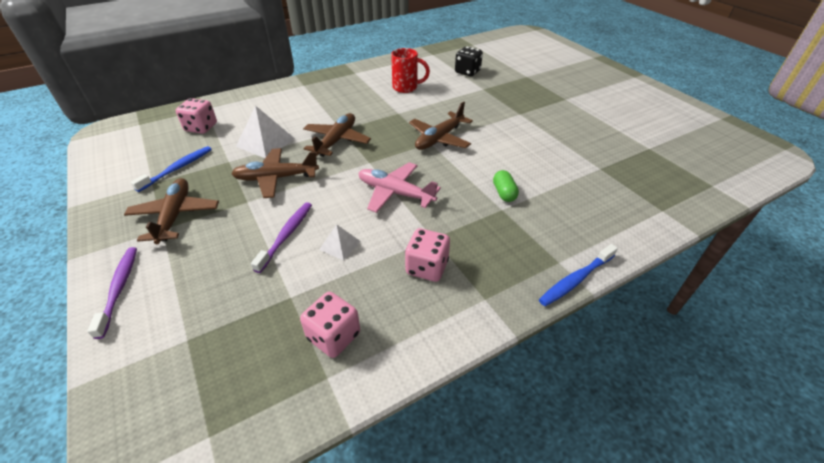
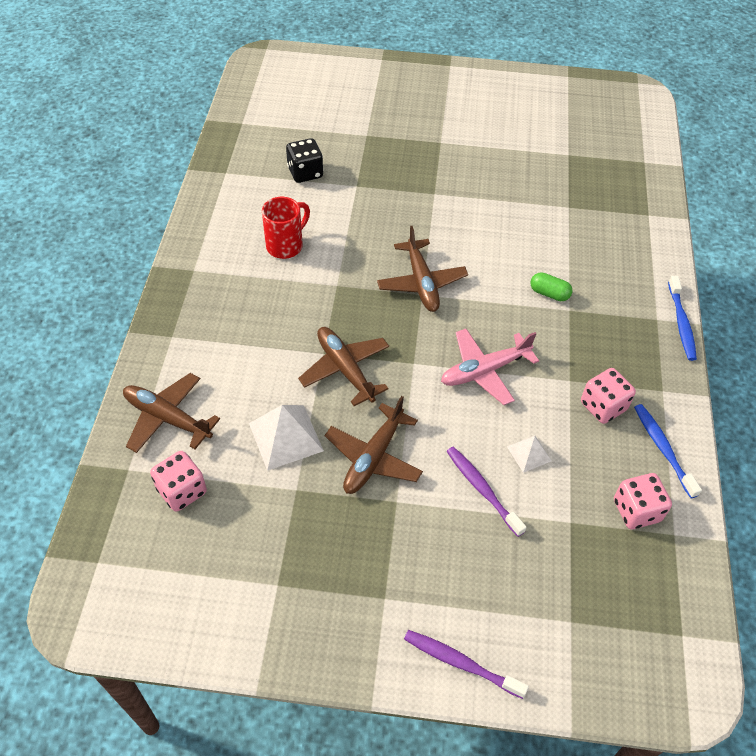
camera: 55 degrees left, 10 degrees up
(175, 215) = (369, 578): brown plane -> brown plane (167, 418)
(177, 168) = (266, 548): blue toothbrush -> blue toothbrush (663, 449)

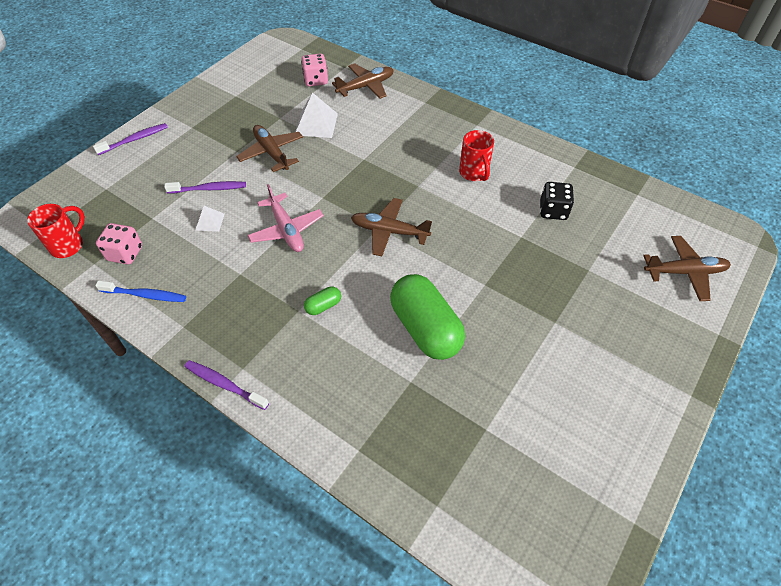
camera: 120 degrees right, 0 degrees up
(345, 369) = (343, 164): brown plane -> brown plane (685, 272)
(484, 371) = (286, 230): pink plane -> pink plane turned 150 degrees clockwise
(512, 215) = (425, 328): none -> green capsule
(603, 406) = (204, 280): pink dice -> none
(678, 586) = (68, 245): none -> red mug
(681, 323) = (224, 384): blue toothbrush -> purple toothbrush

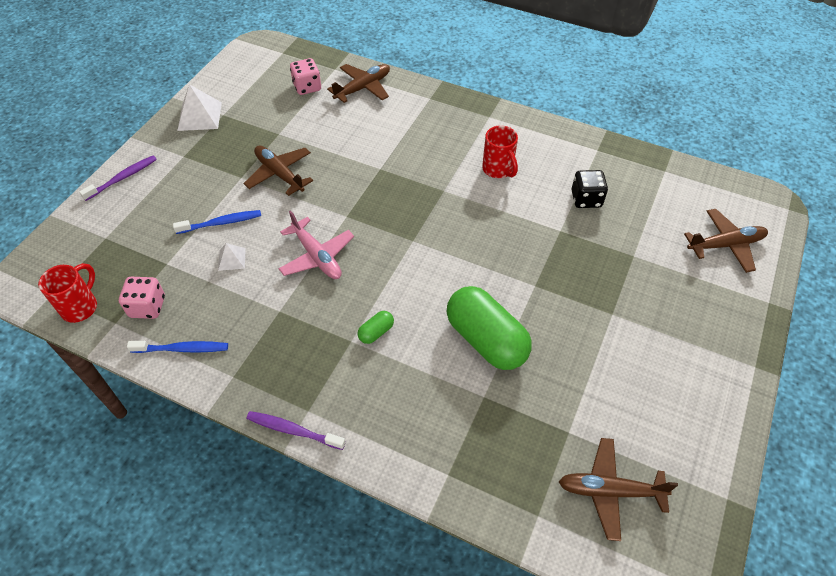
camera: 10 degrees left, 0 degrees up
(209, 189) = (221, 223): purple toothbrush -> blue toothbrush
(316, 124) = (319, 136): white pyramid -> white pyramid (199, 116)
(389, 231) = (425, 243): brown plane -> brown plane (609, 491)

